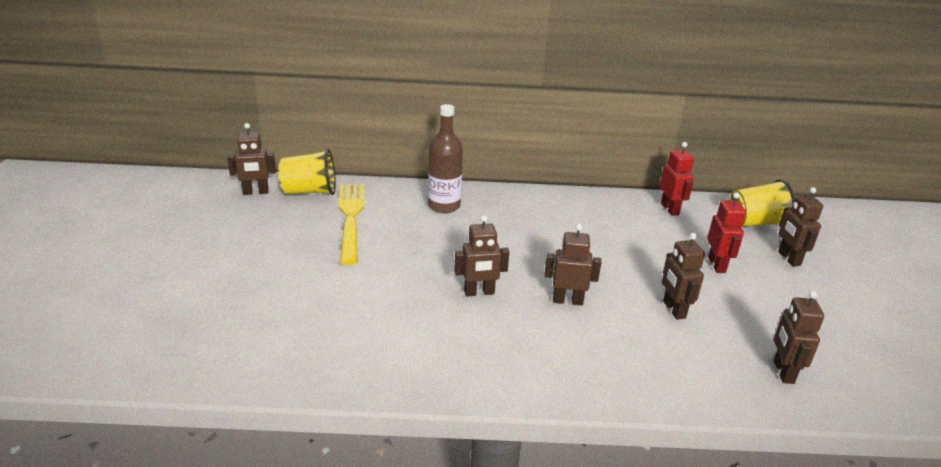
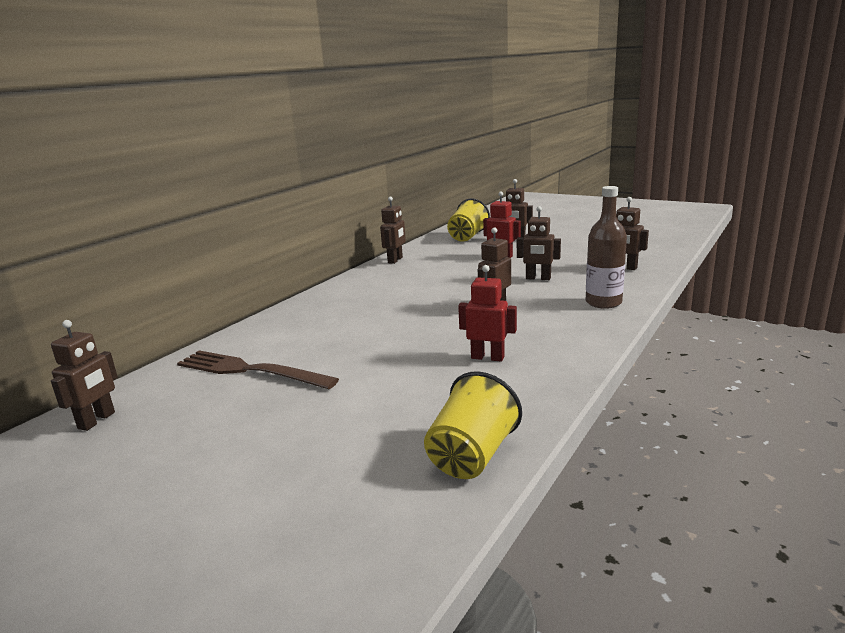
camera: 55 degrees left, 10 degrees down
(309, 191) = (158, 384): yellow cup -> yellow cup (471, 456)
(351, 218) = (250, 370): yellow fork -> brown fork
(444, 206) = (298, 323): brown bottle -> brown bottle (603, 302)
(479, 292) = (449, 335): brown robot -> brown robot (395, 260)
(670, 209) = (421, 252): red robot -> red robot (487, 357)

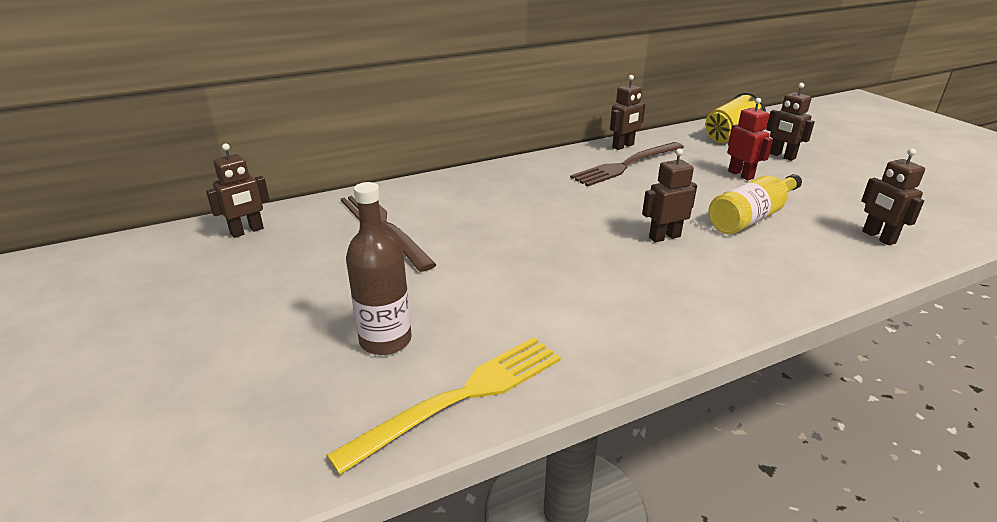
camera: 30 degrees right, 10 degrees up
(412, 271) = (626, 165): none -> brown fork
(471, 456) = (461, 397): yellow cup -> yellow fork
(487, 357) = (591, 295): red robot -> none
(538, 278) = (751, 217): brown robot -> yellow bottle
(603, 302) = (794, 276): brown bottle -> brown bottle (385, 340)

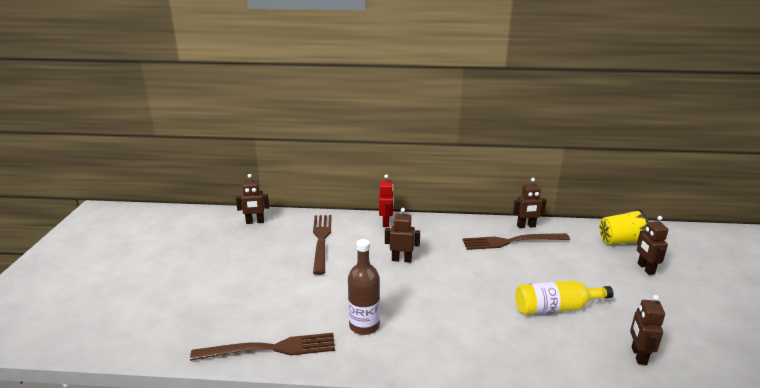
camera: 30 degrees right, 5 degrees down
(385, 340) = (264, 306): brown bottle -> brown bottle (364, 326)
(461, 397) = (270, 349): yellow fork -> brown fork
(664, 237) = (477, 301): brown robot -> brown robot (401, 259)
(741, 175) = (590, 274): red robot -> red robot (386, 222)

